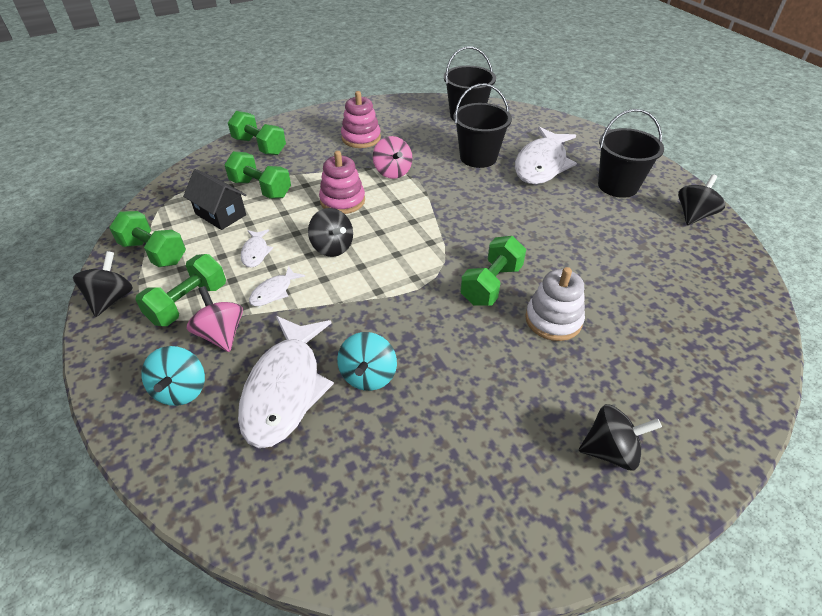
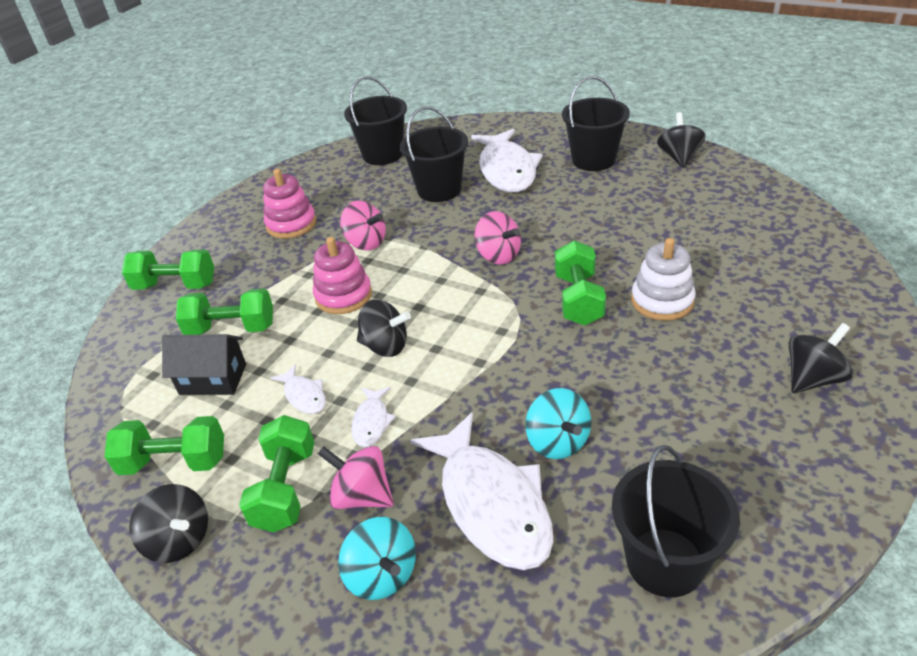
camera: 30 degrees left, 5 degrees down
(111, 299) = (179, 540): black spinning top -> black spinning top turned 150 degrees clockwise
(347, 506) = (665, 562): none -> black bucket
(469, 223) = (498, 255): none -> pink spinning top

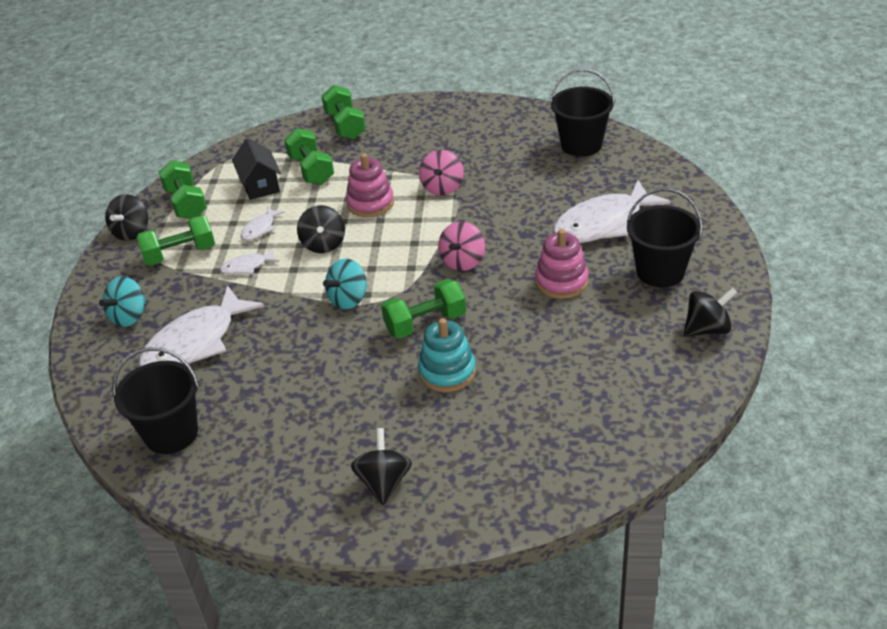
camera: 65 degrees right, 0 degrees up
(291, 224) = (446, 142): pink stacking toy -> pink stacking toy (561, 282)
(362, 496) = (184, 287): pink spinning top -> none
(439, 190) = (543, 196): black bucket -> none
(557, 442) = (260, 357): turquoise spinning top -> turquoise spinning top (349, 299)
(662, 301) = (447, 372): white stacking toy -> turquoise stacking toy
(812, 378) = (384, 482): black spinning top -> black spinning top turned 120 degrees counterclockwise

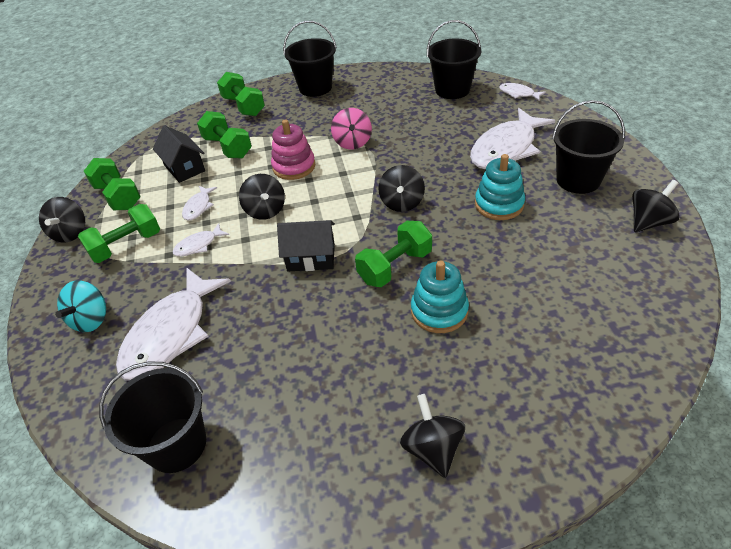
camera: 15 degrees left, 5 degrees up
(349, 299) = (311, 258): turquoise spinning top -> black house
(431, 116) = (315, 88): none -> black bucket
(463, 262) = (402, 203): pink spinning top -> black spinning top
(561, 282) = (499, 204): pink stacking toy -> turquoise stacking toy
(653, 162) = (518, 94): none -> white fish

